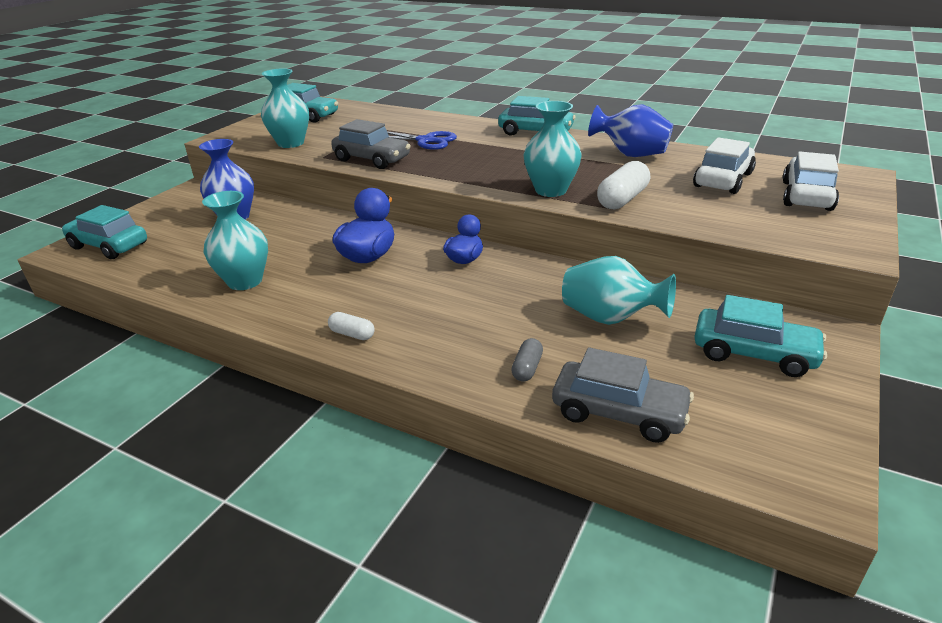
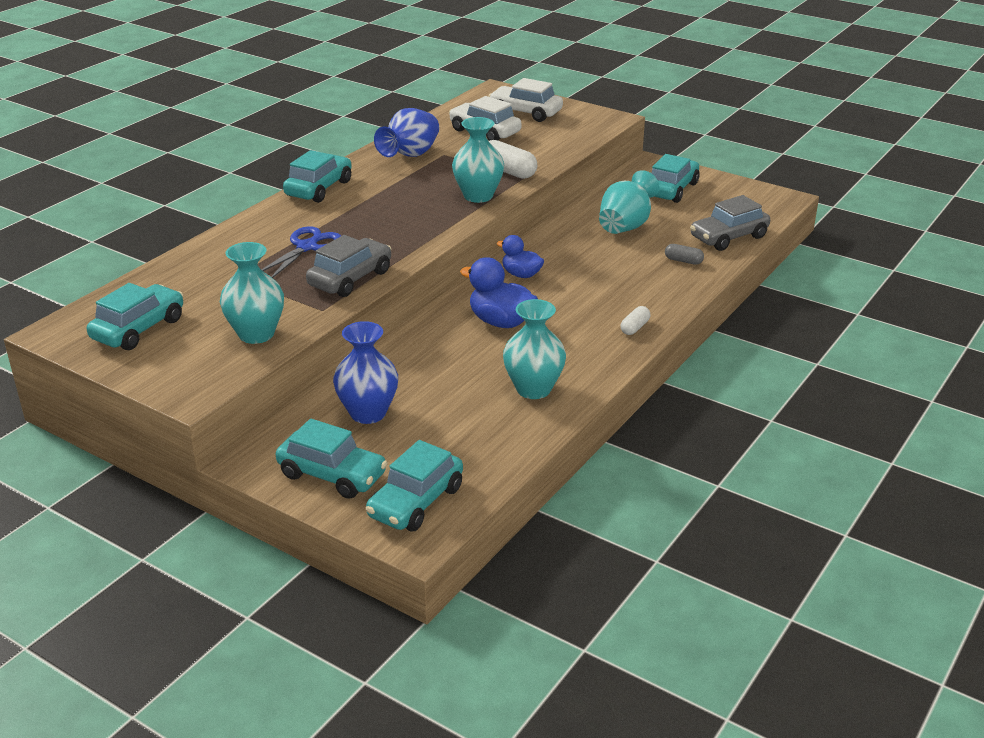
camera: 85 degrees left, 0 degrees up
(162, 214) = (332, 475): none -> turquoise car
(618, 412) = (728, 237): grey car -> grey car turned 150 degrees counterclockwise

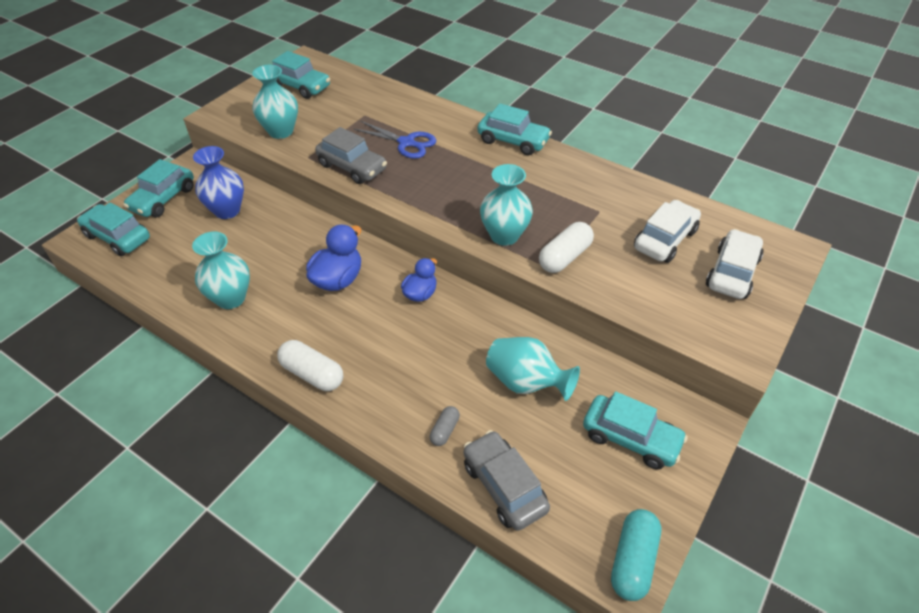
camera: 90 degrees right, 15 degrees up
(410, 155) = (593, 189): blue vase -> none
(634, 327) = (312, 374): white capsule -> white capsule, size x1.78
(770, 196) = (632, 560): none -> turquoise capsule

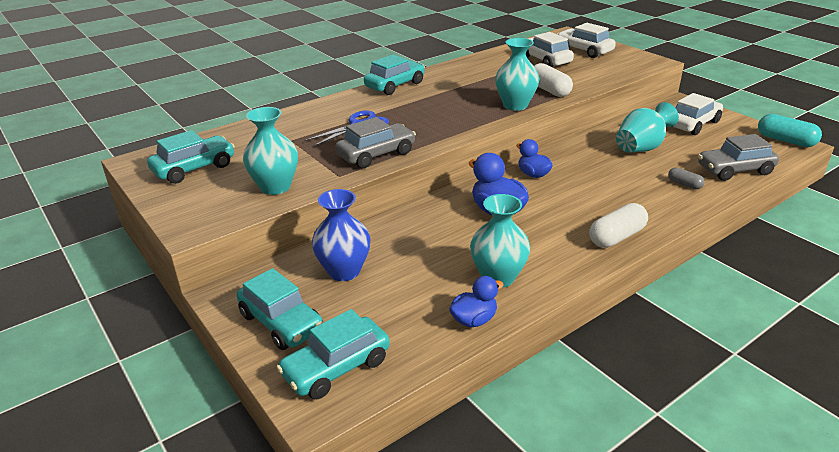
camera: 70 degrees left, 15 degrees down
(173, 294) = (474, 320): none -> blue duck
(630, 438) = (693, 124): turquoise car -> white car

